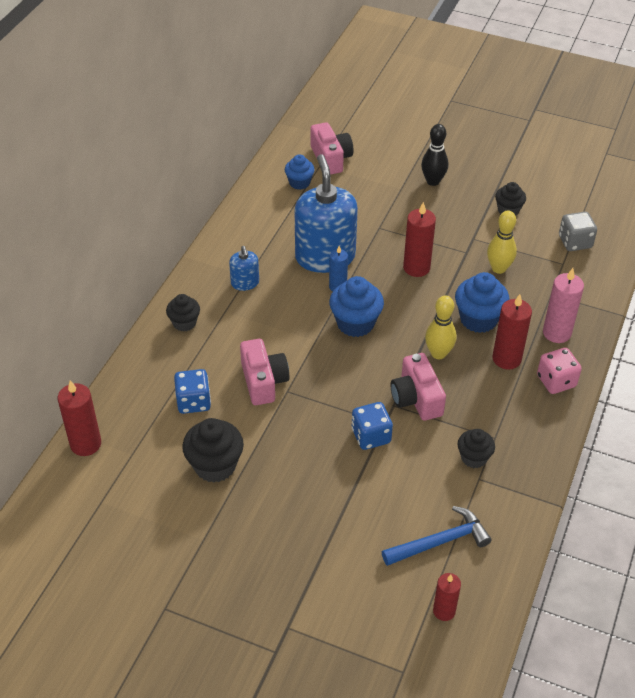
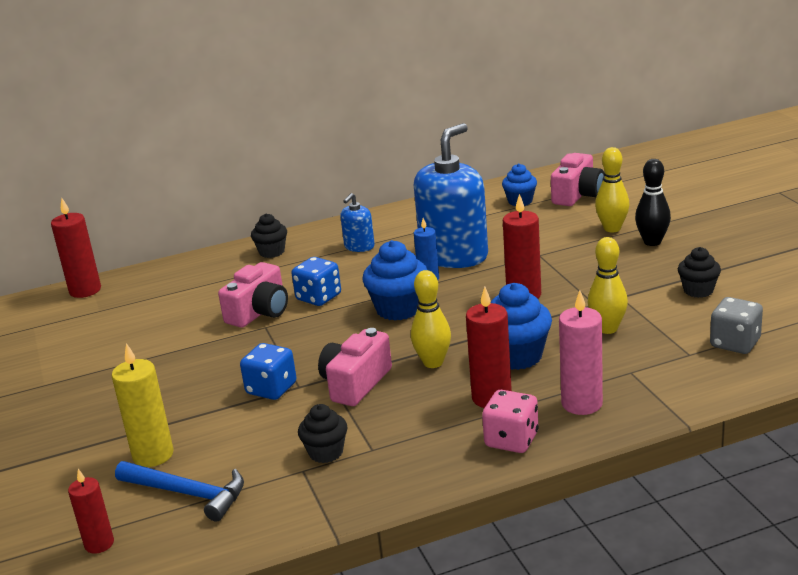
camera: 50 degrees right, 20 degrees down
(193, 402) = (191, 300): blue dice -> blue dice (318, 297)
(215, 466) = (132, 345): black cupcake -> none
(375, 533) = (153, 455): none -> yellow candle
(394, 181) = (612, 228): none -> yellow bowling pin

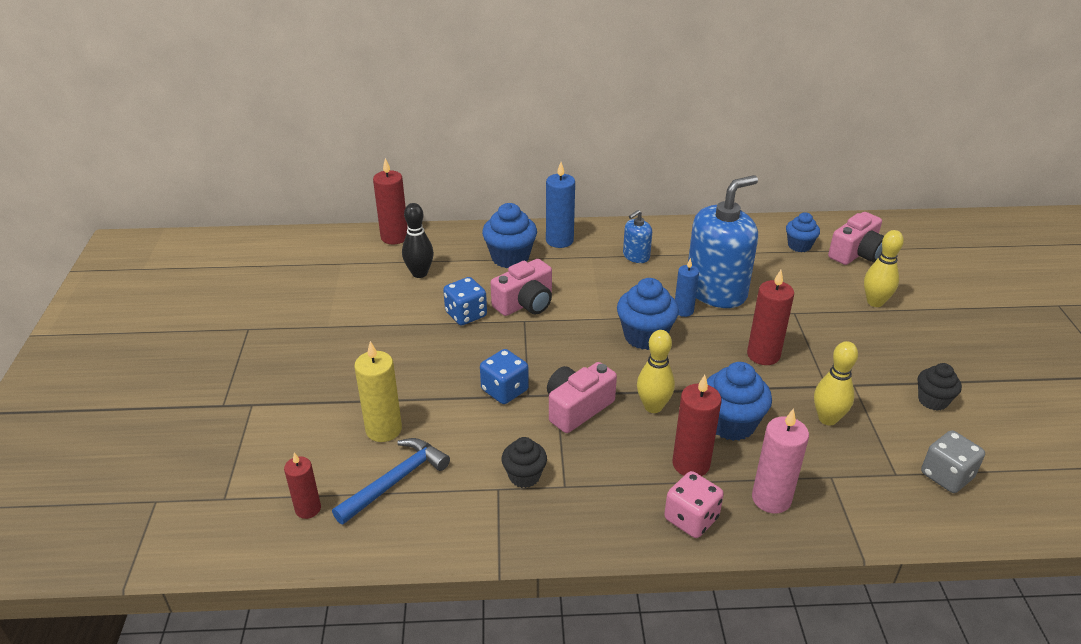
camera: 15 degrees right, 10 degrees up
(188, 494) = (396, 481): blue hammer -> blue hammer turned 90 degrees counterclockwise
(225, 278) = (510, 258): none -> blue cupcake
(272, 252) = (559, 240): black cupcake -> blue candle
(318, 297) = (580, 302): blue dice -> blue dice (466, 314)
(652, 242) = (908, 329): black bowling pin -> black bowling pin (419, 273)

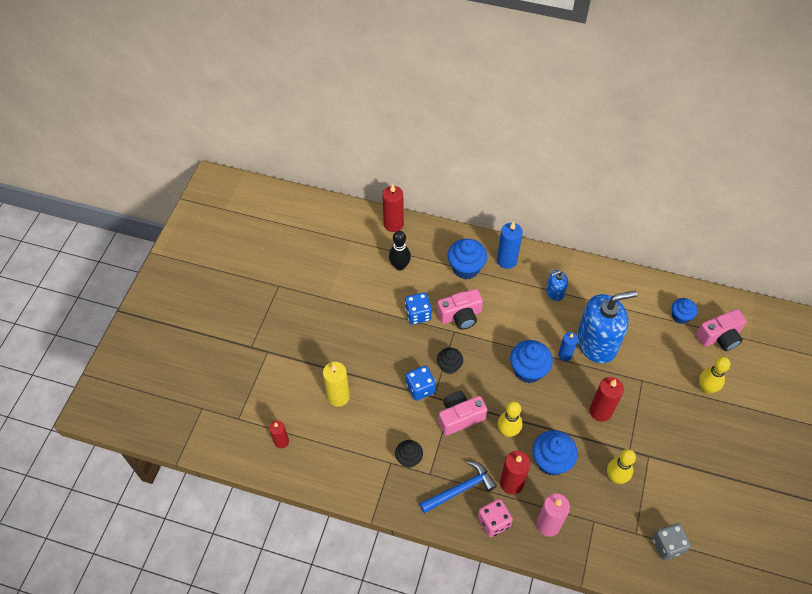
camera: 20 degrees right, 20 degrees up
(396, 481) = (334, 437): blue hammer -> blue hammer (460, 489)
(932, 400) = (694, 486): black cupcake -> black cupcake (449, 366)

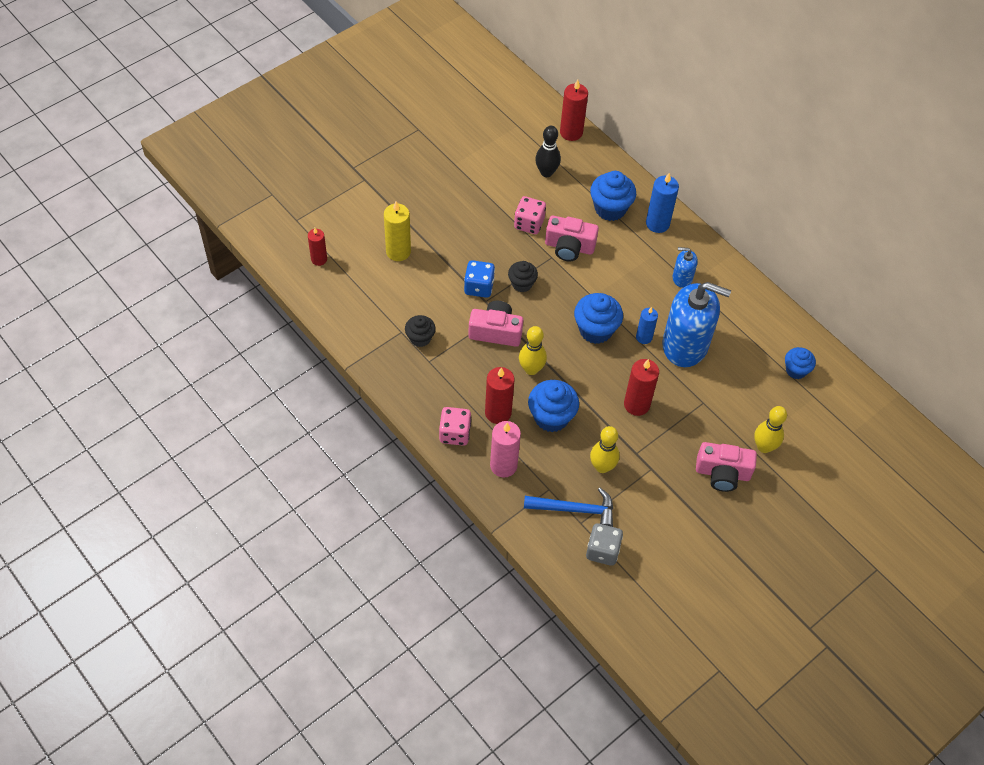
camera: 30 degrees right, 0 degrees up
(418, 314) = (529, 224): blue dice -> pink dice
(460, 489) = (446, 390): blue hammer -> blue hammer (575, 510)
(719, 337) = (821, 411): pink camera -> pink camera (722, 473)

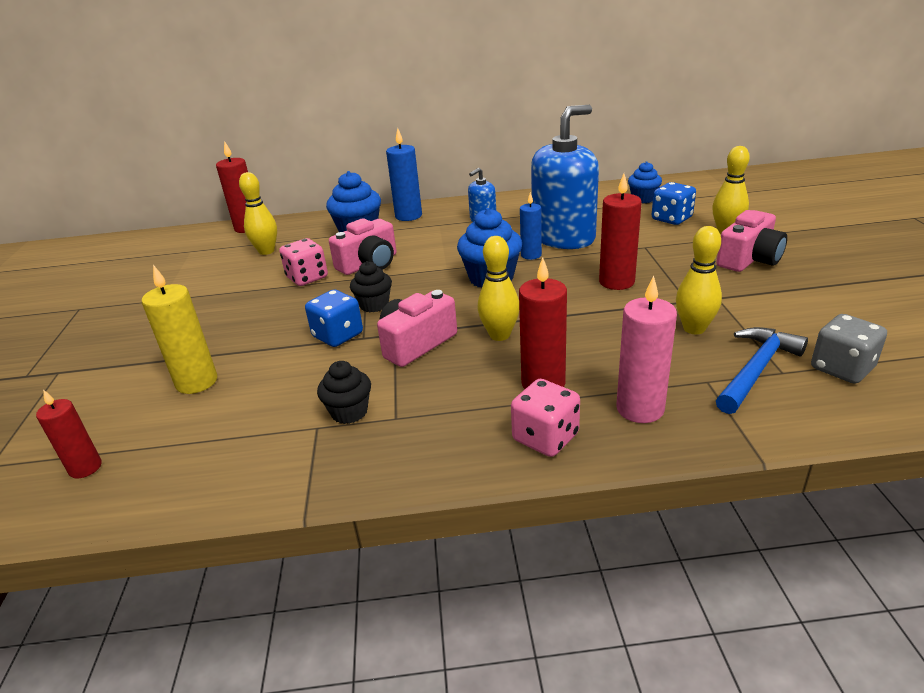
camera: 50 degrees left, 25 degrees down
(546, 172) = (266, 251): black bowling pin -> yellow bowling pin
(551, 417) = (587, 343): blue cupcake -> none
(766, 403) = (671, 219): none -> blue dice

